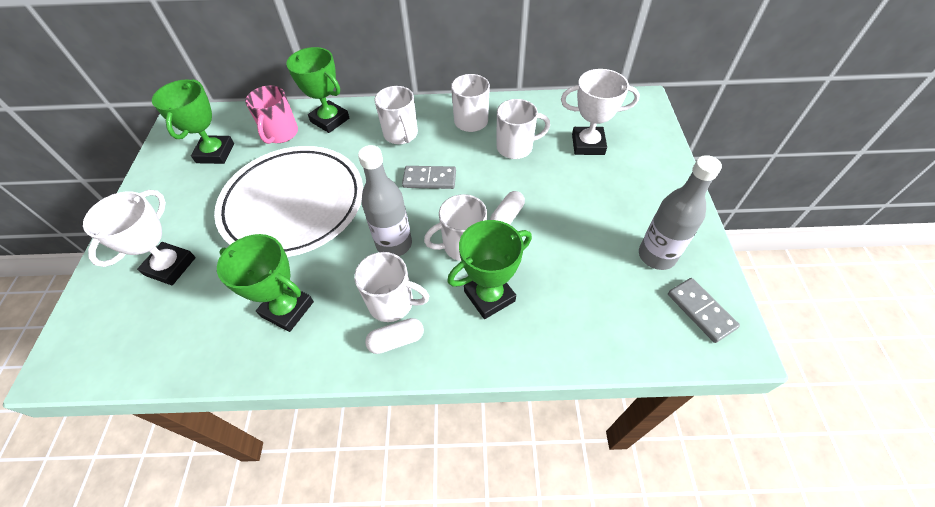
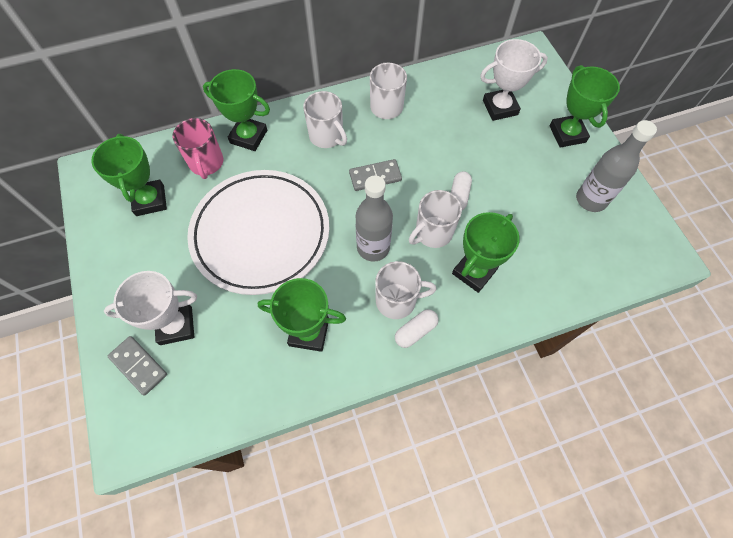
camera: 20 degrees left, 10 degrees up
(170, 266) = (176, 325): white trophy -> white trophy turned 75 degrees clockwise
(515, 147) = (438, 125): white mug -> none
(653, 184) = (567, 134): none -> green trophy
(700, 311) = (637, 238): grey domino -> grey domino (138, 366)

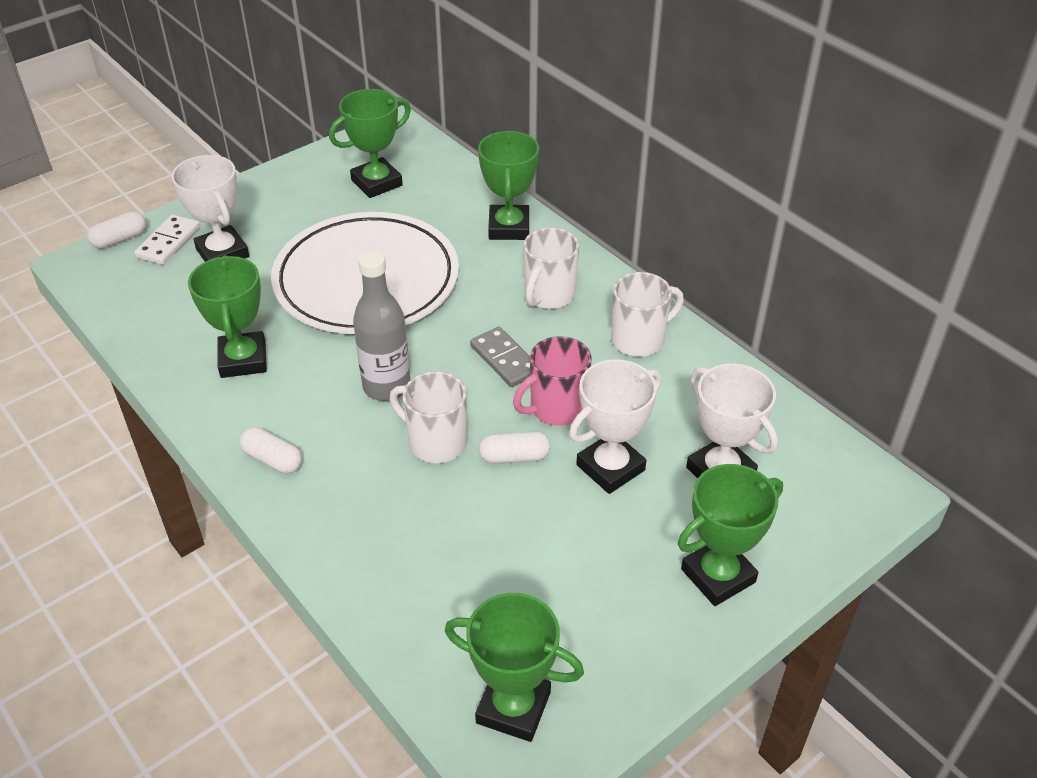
camera: 70 degrees right, 20 degrees down
(111, 406) = (120, 239): none -> white capsule
(138, 366) = (168, 242): grey domino -> white domino
(206, 163) = (450, 207): pink mug -> pink mug (556, 408)
(397, 300) = (313, 430): white mug -> none
(474, 272) = (387, 503): green trophy -> green trophy (513, 707)
(481, 153) = (610, 467): none -> white trophy
(591, 200) = (589, 633): grey bottle -> none

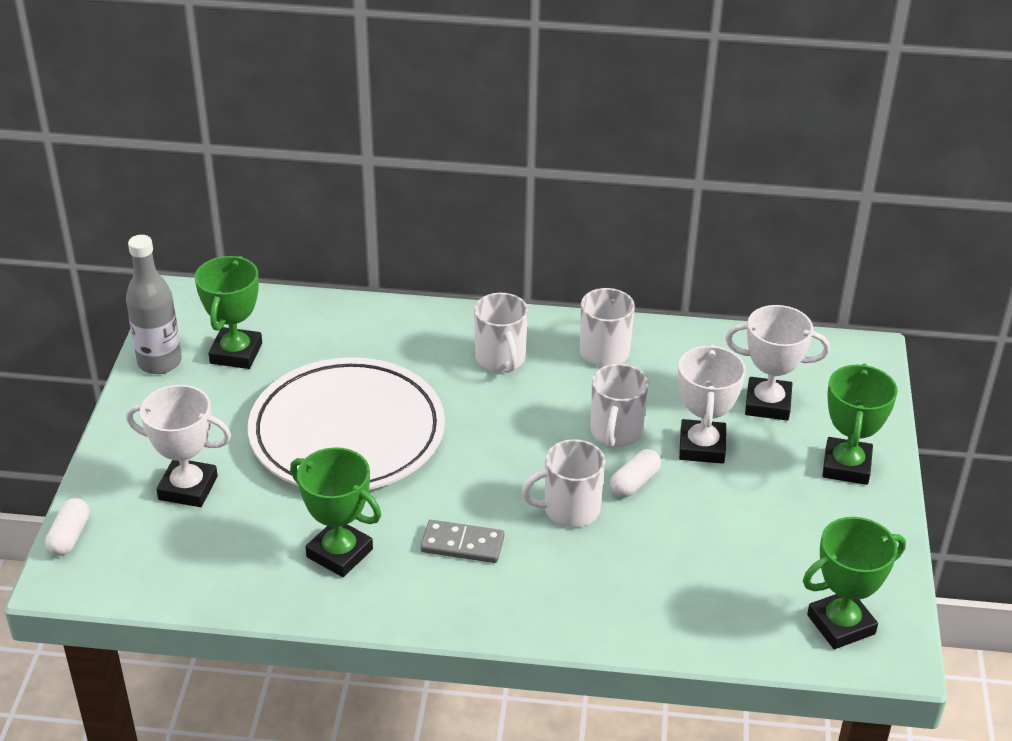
camera: 45 degrees left, 5 degrees down
(168, 242) = (122, 510): white domino -> none
(273, 459) = (474, 602): white capsule -> none
(386, 386) = (479, 497): grey bottle -> grey bottle (159, 362)
(505, 359) = (535, 423): grey domino -> grey domino (462, 544)
(509, 227) = (399, 326): green trophy -> none
(556, 408) = (616, 432): pink mug -> white mug

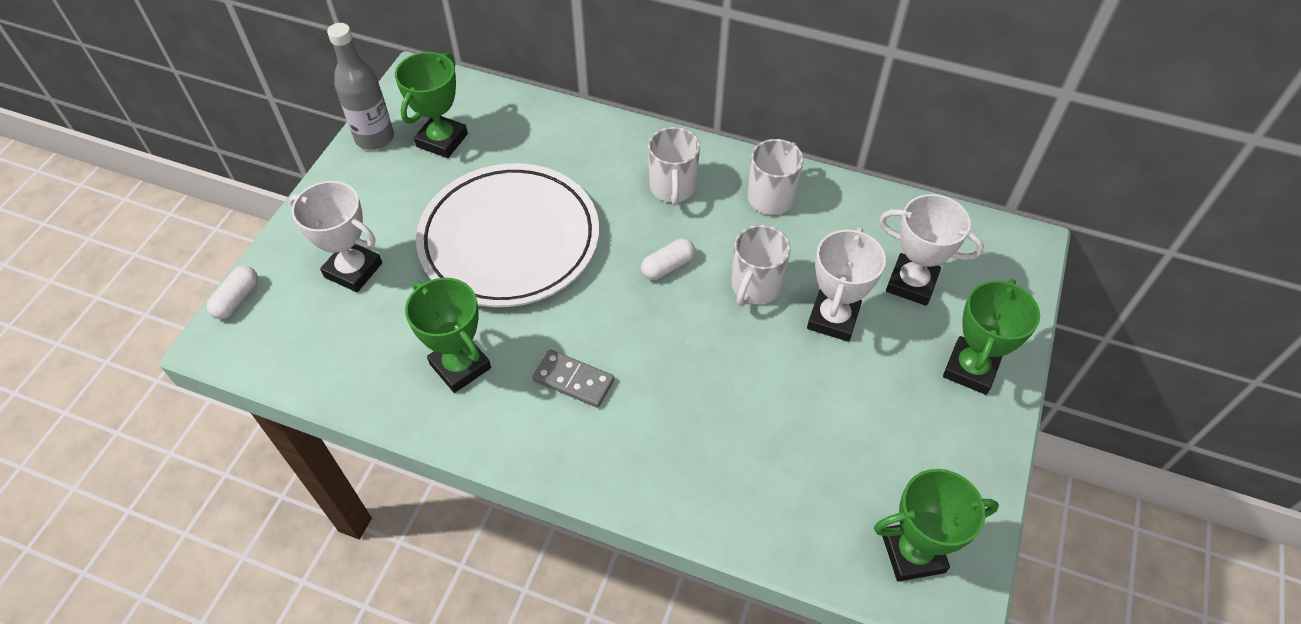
camera: 15 degrees right, 15 degrees up
(570, 509) = (685, 363): white mug -> none
(634, 482) = (756, 345): white capsule -> white capsule (667, 266)

